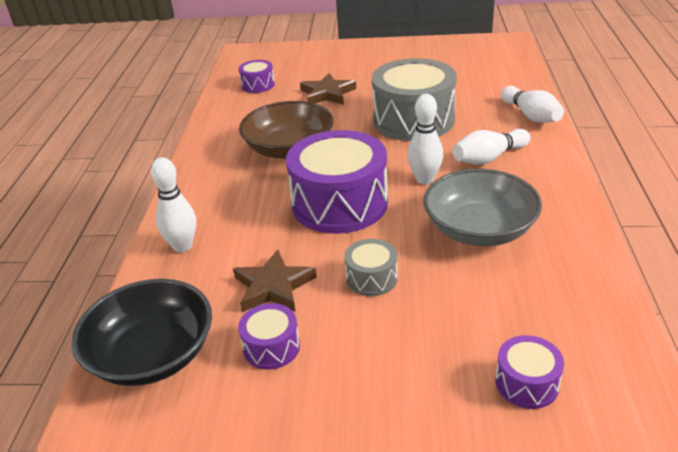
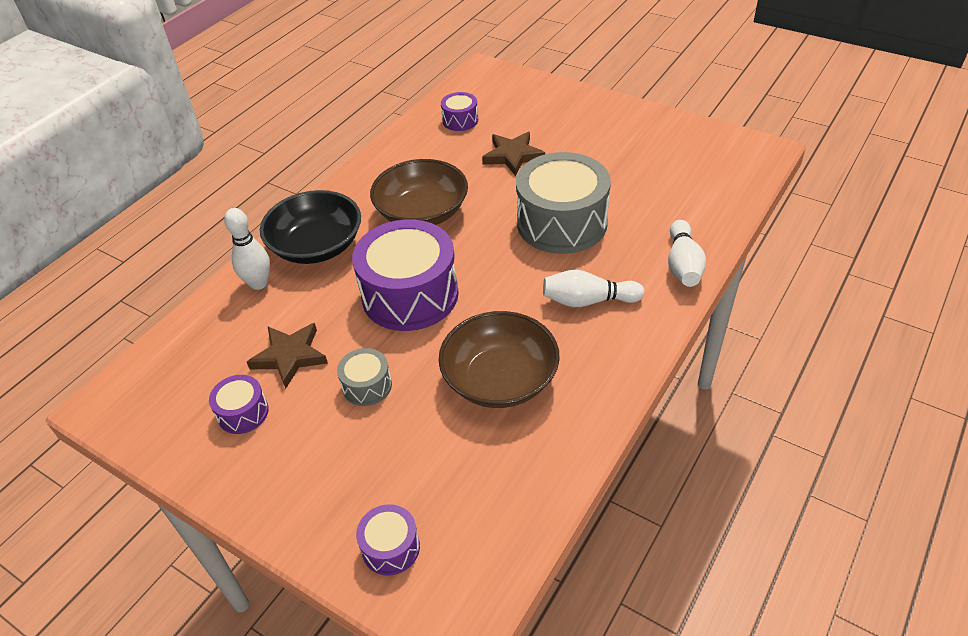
camera: 30 degrees right, 10 degrees up
(152, 355) = (164, 377): black bowl -> black bowl (317, 246)
(424, 179) = (505, 300): white bowling pin -> none
(479, 229) = (500, 379): grey bowl -> brown bowl

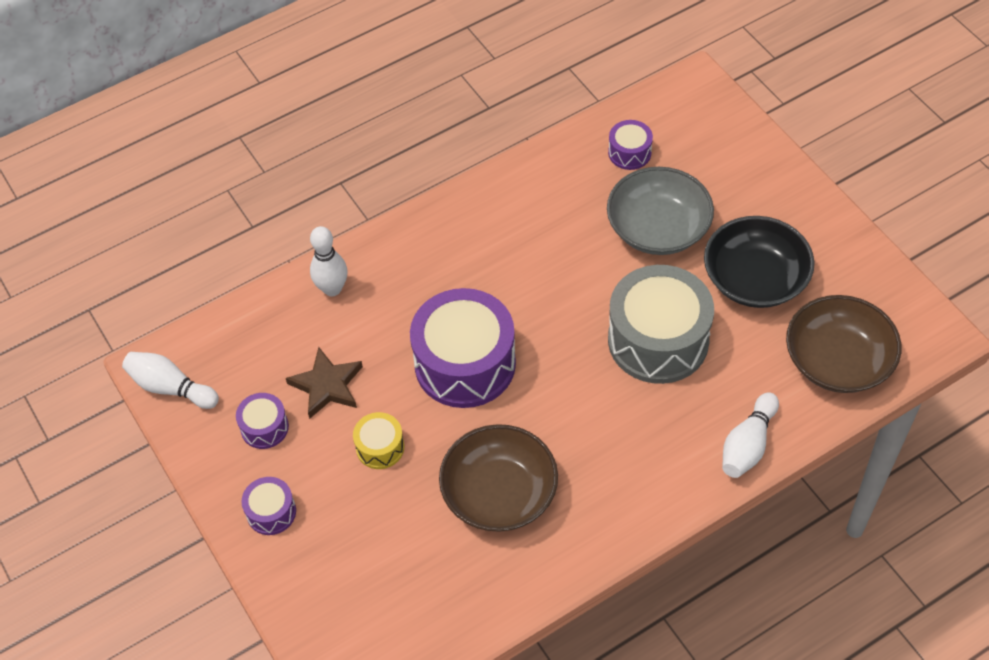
camera: 25 degrees right, 10 degrees up
(317, 246) = (404, 265): black bowl -> black bowl (755, 279)
(367, 386) = (380, 447): grey drum -> yellow drum
(391, 547) = (329, 609): purple drum -> purple drum (271, 512)
(422, 212) = (525, 266): brown bowl -> brown bowl (838, 360)
(513, 156) = (658, 228): brown star -> grey bowl
(588, 301) = (628, 445): white bowling pin -> white bowling pin (171, 387)

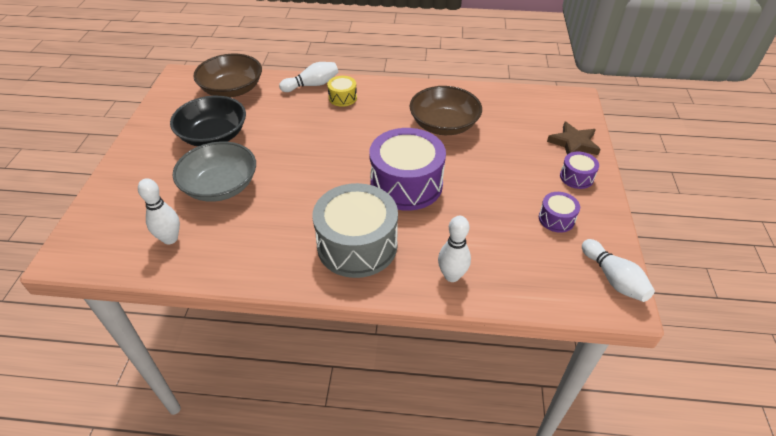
camera: 145 degrees left, 10 degrees down
(327, 385) = (500, 219): brown star -> brown star (573, 143)
(380, 447) = (491, 173): yellow drum -> yellow drum (342, 98)
(629, 153) = (170, 239): purple drum -> white bowling pin
(658, 340) = (295, 138): grey drum -> grey drum (357, 245)

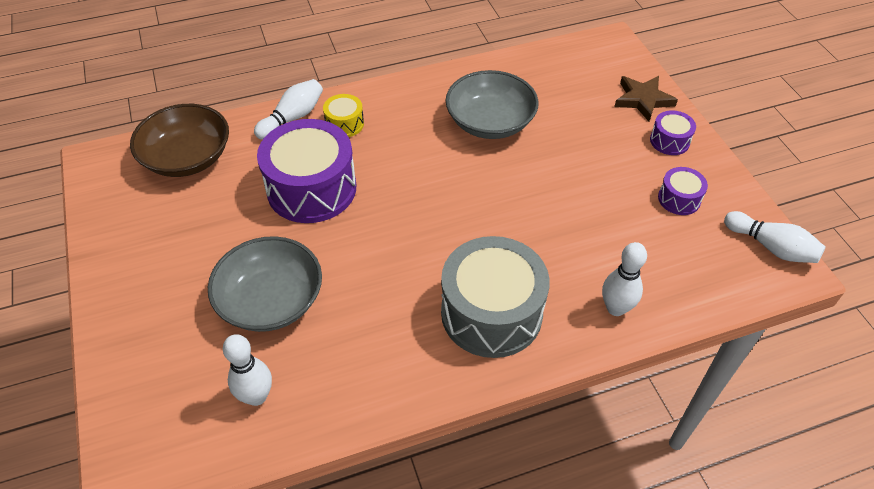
camera: 25 degrees left, 5 degrees up
(213, 135) = (210, 233): black bowl -> none
(406, 184) = (496, 214): purple drum -> purple drum (311, 188)
(444, 125) = (490, 122): brown bowl -> grey bowl

